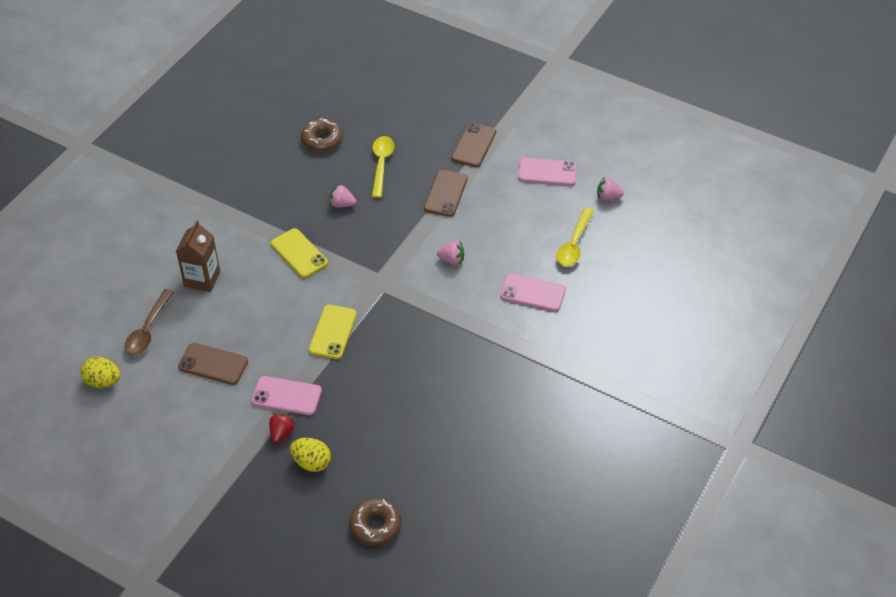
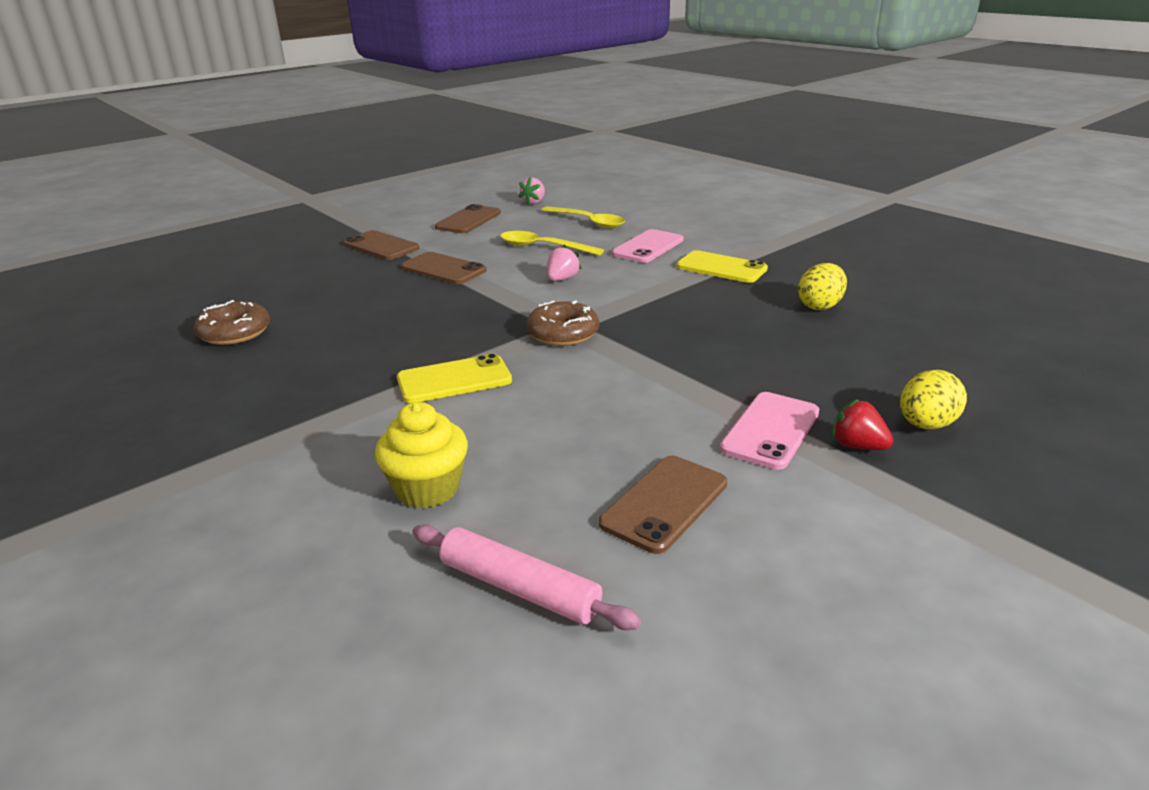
camera: 70 degrees left, 20 degrees down
(103, 381) = (651, 700): yellow egg -> yellow egg (820, 306)
(147, 330) = (519, 588): brown spoon -> pink rolling pin
(202, 279) = (427, 489): brown carton -> yellow cupcake
(333, 332) = (645, 372): yellow phone -> yellow phone (721, 268)
(342, 204) = (386, 334): pink strawberry -> none
(375, 526) = (1051, 386): brown donut -> brown donut (563, 333)
(381, 164) = (342, 299): yellow spoon -> yellow spoon (543, 247)
(547, 172) = (468, 220): pink phone -> brown phone

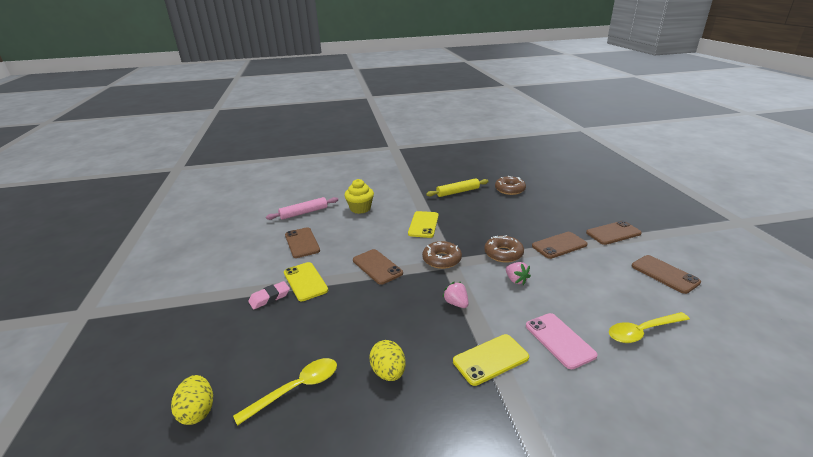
camera: 120 degrees right, 0 degrees up
(265, 383) = (457, 192): none -> yellow rolling pin
(501, 296) = (503, 254): none -> brown donut
(534, 202) = (717, 319): pink strawberry -> pink strawberry (456, 303)
(543, 247) = (583, 290): yellow spoon -> yellow spoon (297, 388)
(644, 378) = (377, 267): none -> brown phone
(771, 430) = (305, 281): pink phone -> yellow phone
(857, 446) = (269, 298): red strawberry -> pink eraser
(926, 425) = (253, 327): yellow egg -> yellow egg (198, 411)

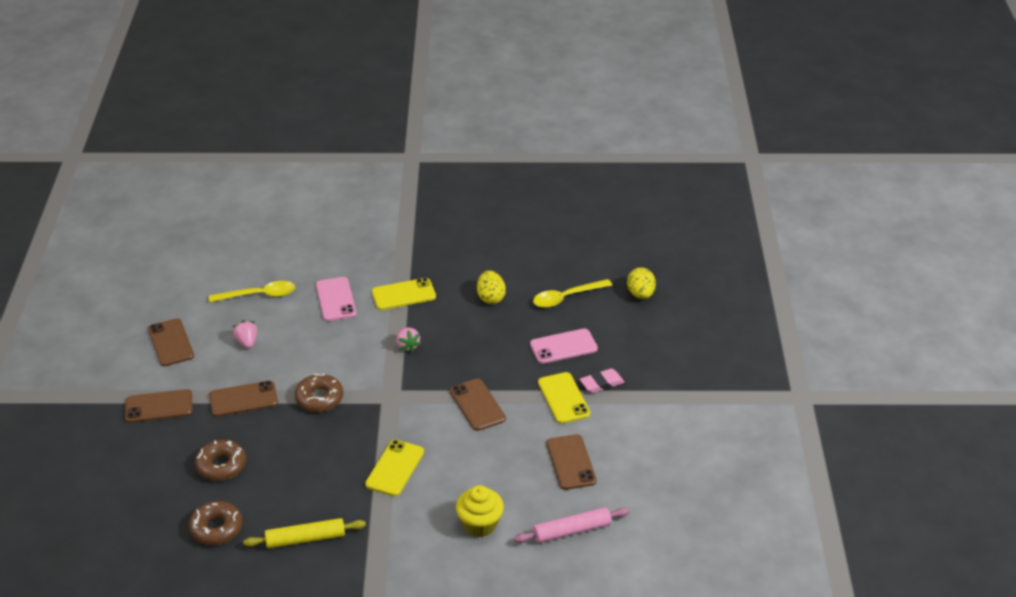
camera: 170 degrees left, 10 degrees up
(303, 326) = (563, 347): none -> pink phone
(441, 259) = (397, 402): brown donut -> brown donut (221, 465)
(516, 280) = (330, 361): pink strawberry -> pink strawberry (247, 342)

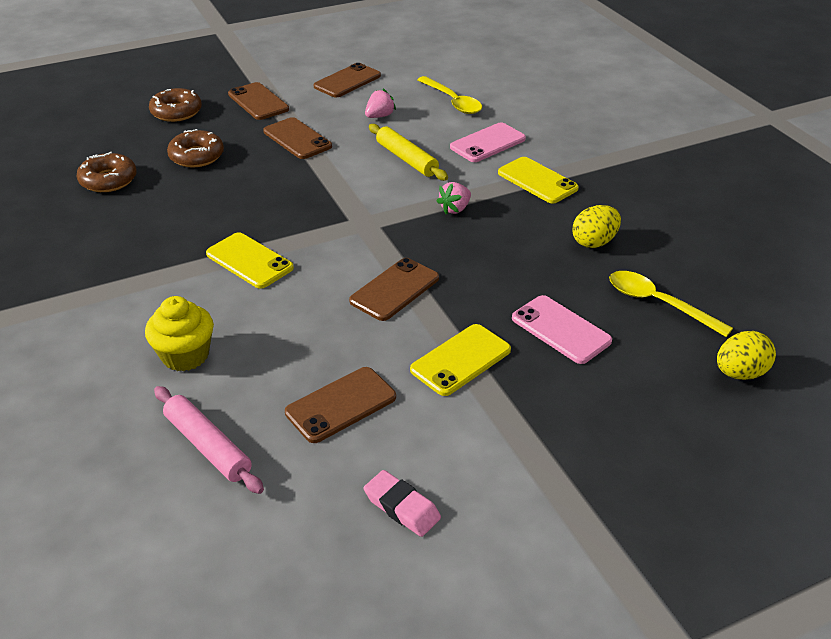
camera: 65 degrees right, 0 degrees up
(305, 539) = (112, 236): yellow rolling pin -> yellow rolling pin (406, 159)
(319, 398) = (328, 180): brown donut -> brown donut (176, 112)
(394, 468) = (249, 261): yellow phone -> yellow phone turned 45 degrees clockwise
(601, 383) = (518, 389): pink eraser -> pink eraser (402, 507)

